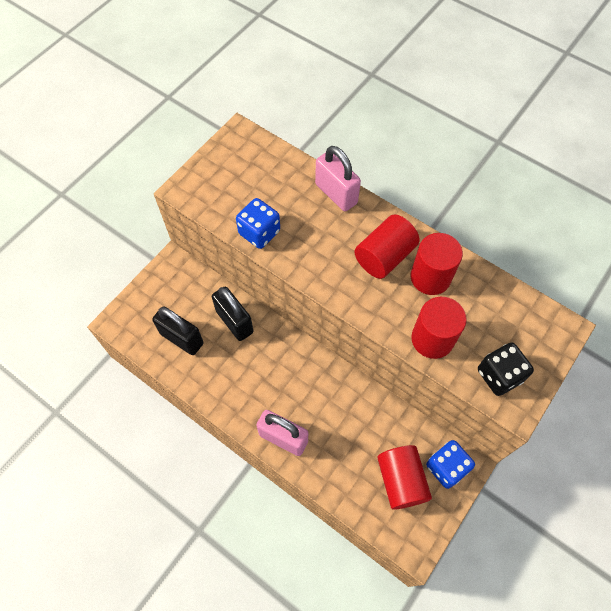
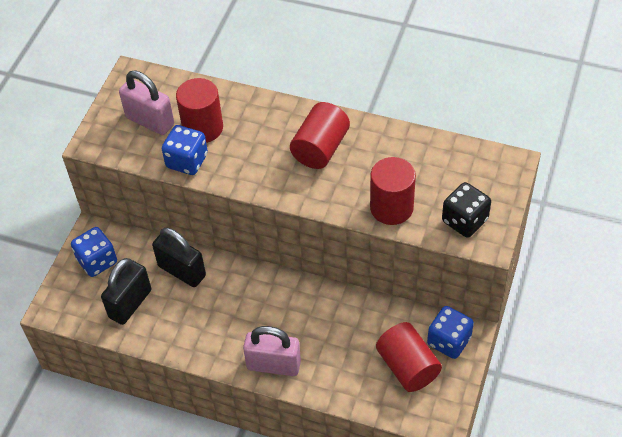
camera: 15 degrees left, 10 degrees down
(168, 290) = (97, 261): none -> blue dice
(182, 338) = (130, 304): black padlock -> black padlock turned 75 degrees counterclockwise
(336, 194) = (252, 104): pink padlock -> pink padlock (150, 121)
(430, 277) = (371, 154): red cylinder -> red cylinder (203, 128)

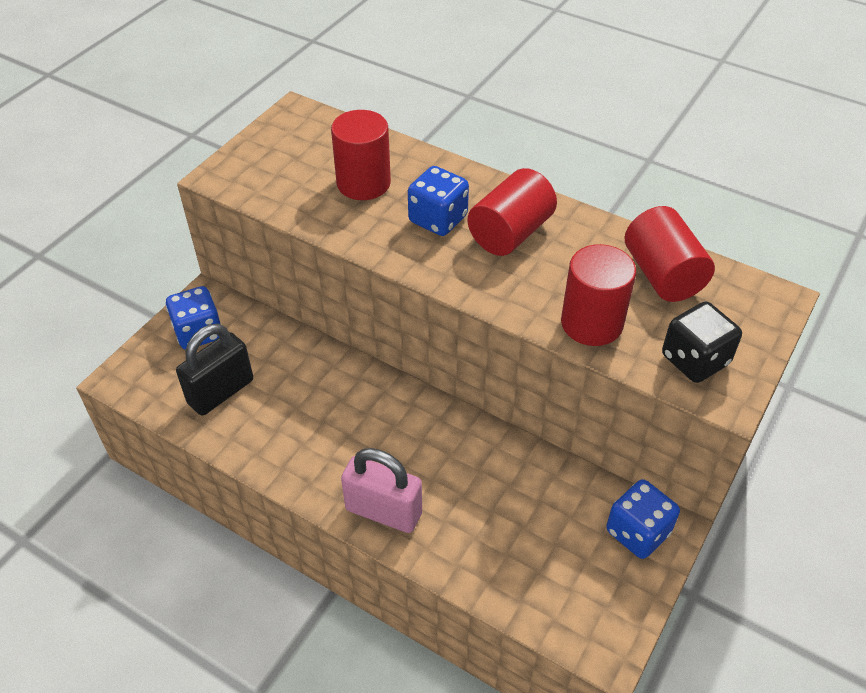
camera: 10 degrees right, 5 degrees down
(150, 121) = (300, 164): pink padlock -> none
(182, 271) = (299, 365): black padlock -> none
(187, 161) = (330, 217): blue dice -> blue dice (438, 219)
(407, 367) = (571, 555): red cylinder -> red cylinder (662, 275)

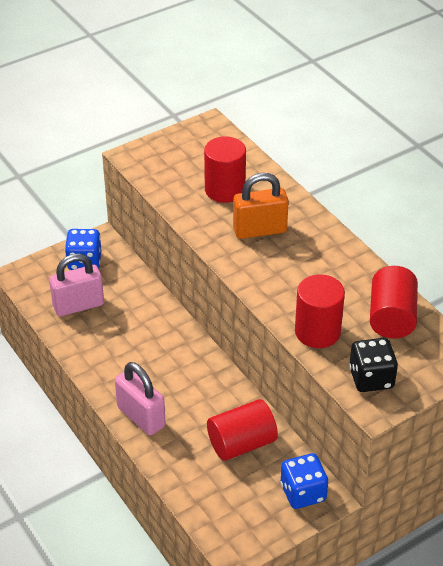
camera: 25 degrees right, 5 degrees down
(221, 392) = (78, 305): black padlock -> pink padlock
(438, 219) = (260, 230): blue dice -> orange padlock
(510, 233) = (304, 255): red cylinder -> red cylinder (241, 443)

